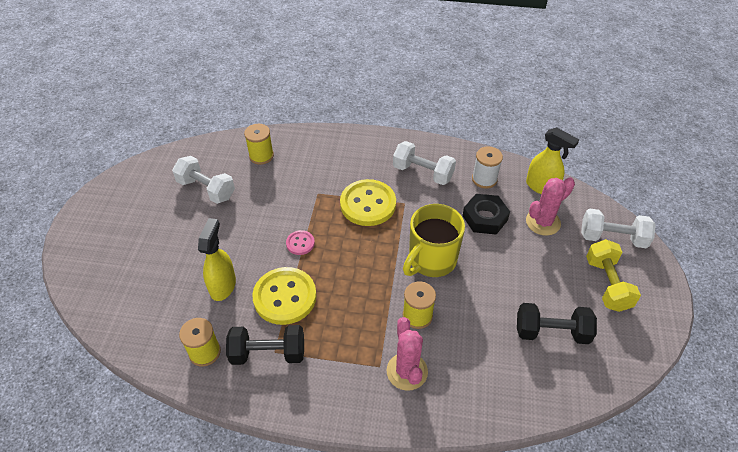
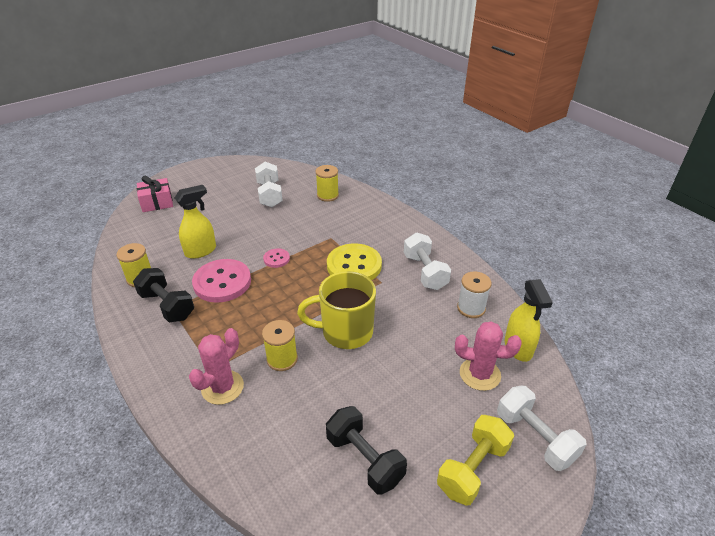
camera: 45 degrees right, 10 degrees down
(100, 274) = (157, 203): none -> pink gift
(285, 297) = (222, 282): yellow button -> pink button
(485, 218) = (431, 334): black nut -> none

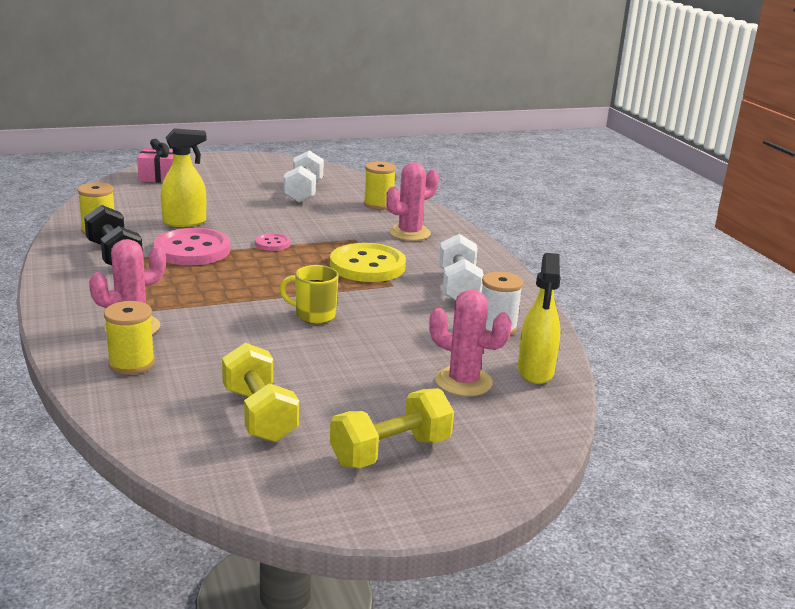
camera: 15 degrees right, 15 degrees down
(282, 359) = (219, 320): yellow spool -> yellow spool (131, 363)
(345, 332) = (314, 315): yellow mug -> yellow mug, size x0.58
(364, 221) = (409, 233): none -> pink cactus
(364, 459) = (259, 415): black dumbbell -> yellow dumbbell
(535, 437) = (496, 446): white dumbbell -> none

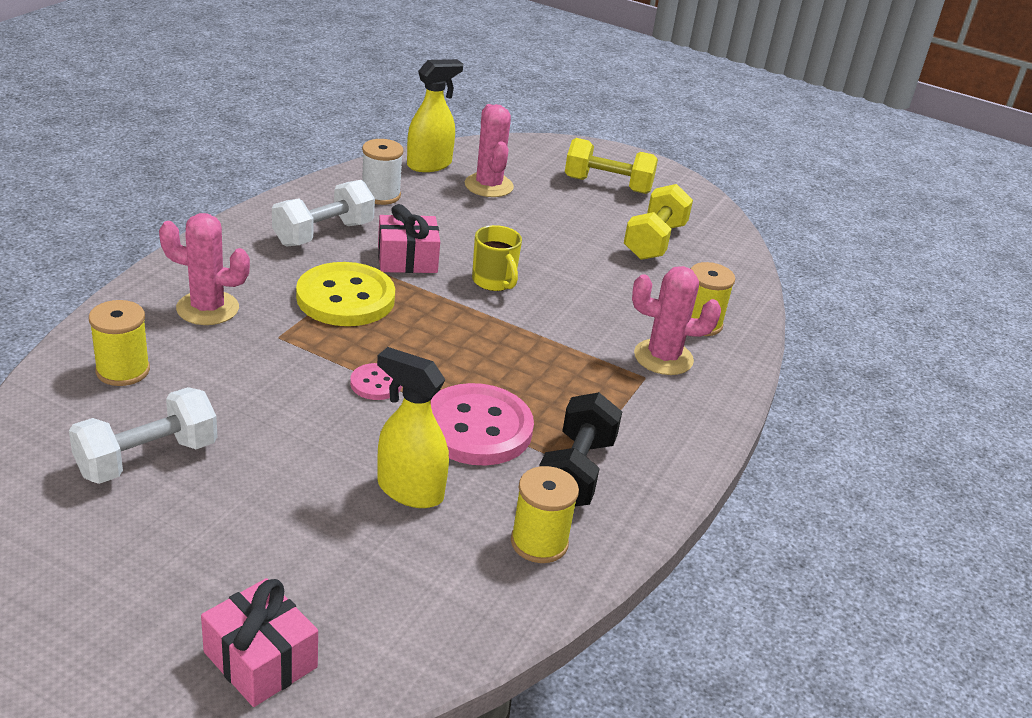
camera: 135 degrees left, 10 degrees up
(386, 299) = (407, 259): none -> pink gift

